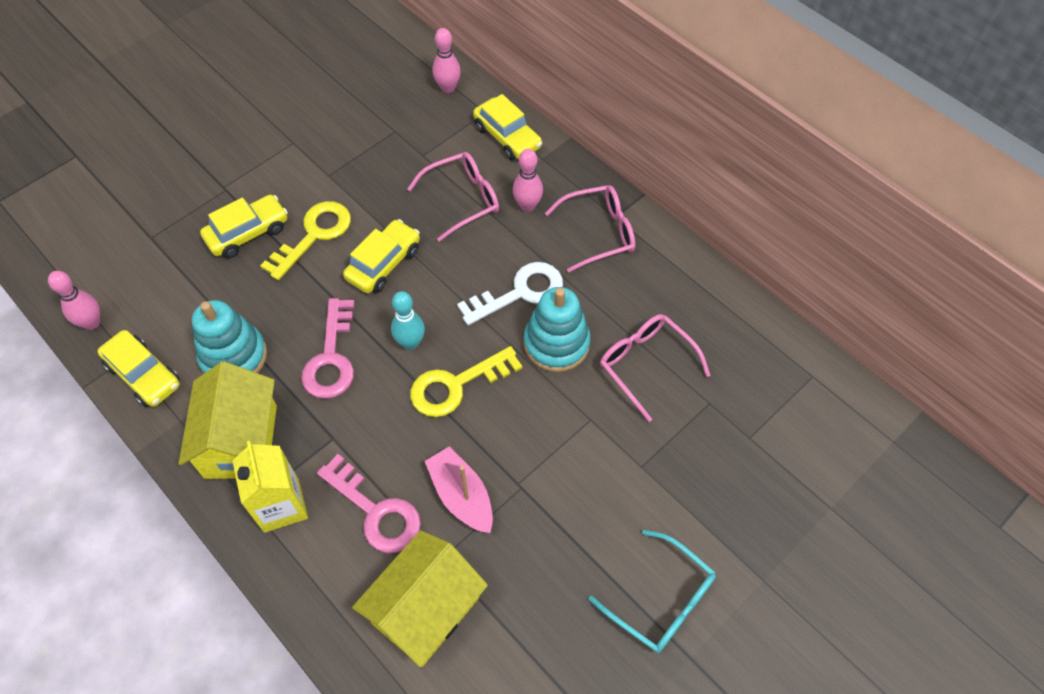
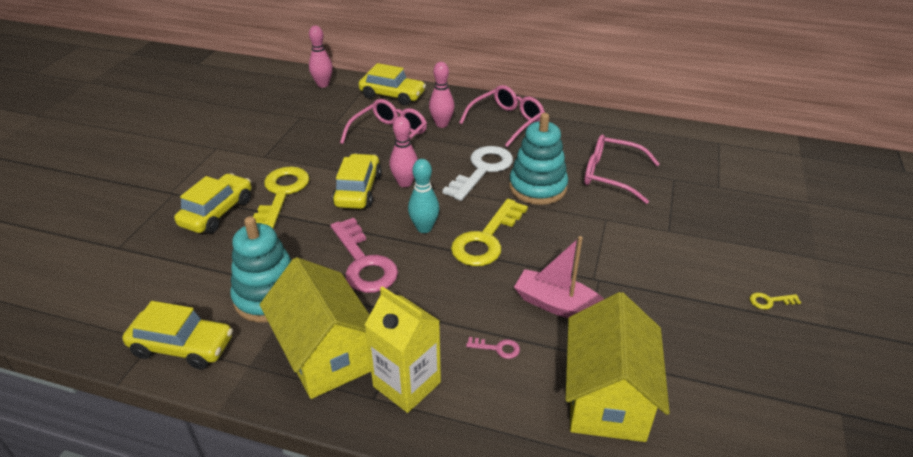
camera: 30 degrees left, 20 degrees down
(92, 323) = (93, 330): pink bowling pin -> pink bowling pin (405, 183)
(375, 511) = (497, 348): pink key -> pink key, size x0.41
(661, 600) = (769, 301): turquoise glasses -> yellow key

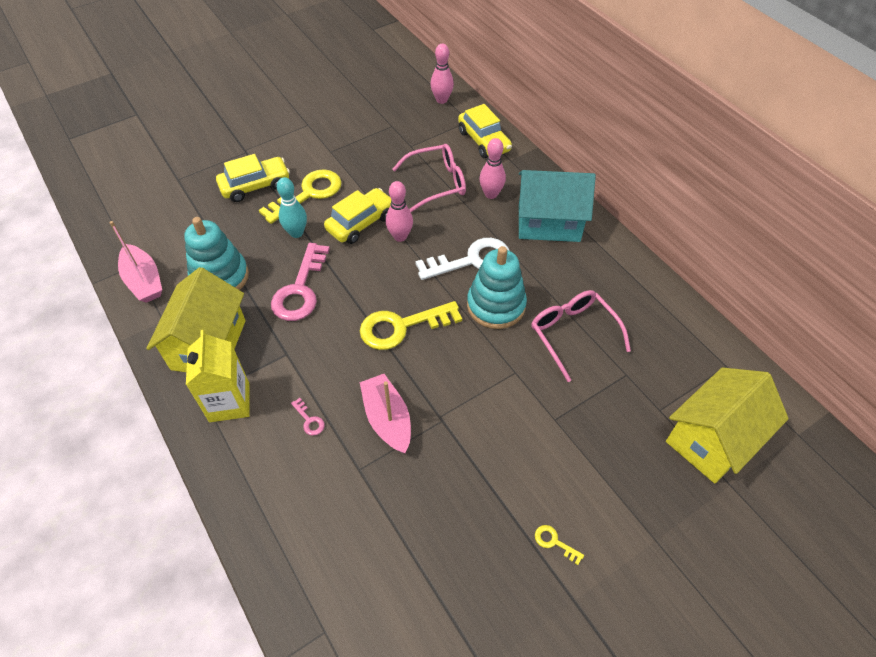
camera: 40 degrees right, 15 degrees up
(183, 346) = (144, 281): yellow car -> pink boat
(424, 228) = (370, 287): turquoise bowling pin -> turquoise bowling pin (296, 233)
(507, 121) = (549, 223): pink glasses -> turquoise house
(607, 398) = (334, 513): yellow house -> yellow house (712, 439)

